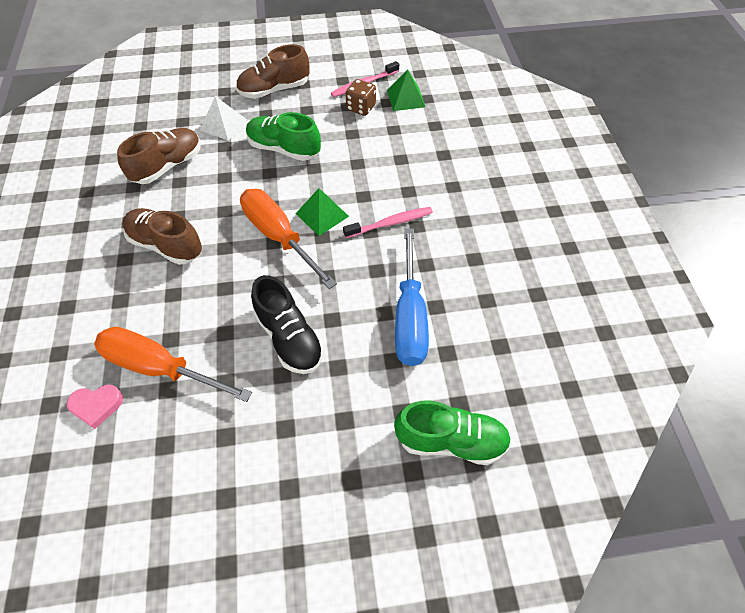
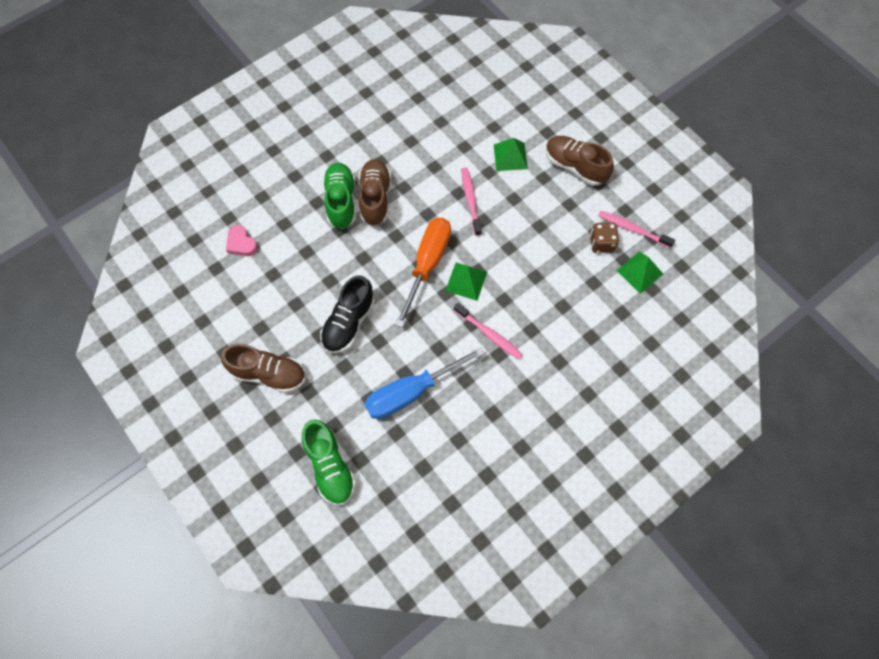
camera: 60 degrees right, 10 degrees up
(159, 367) = (284, 259): orange screwdriver -> none
(168, 166) = (444, 149): brown shoe -> brown shoe (268, 373)
(223, 124) = (510, 156): white pyramid -> green pyramid
(240, 172) = (470, 200): none -> pink toothbrush
(284, 149) = (514, 215): green shoe -> green shoe (341, 201)

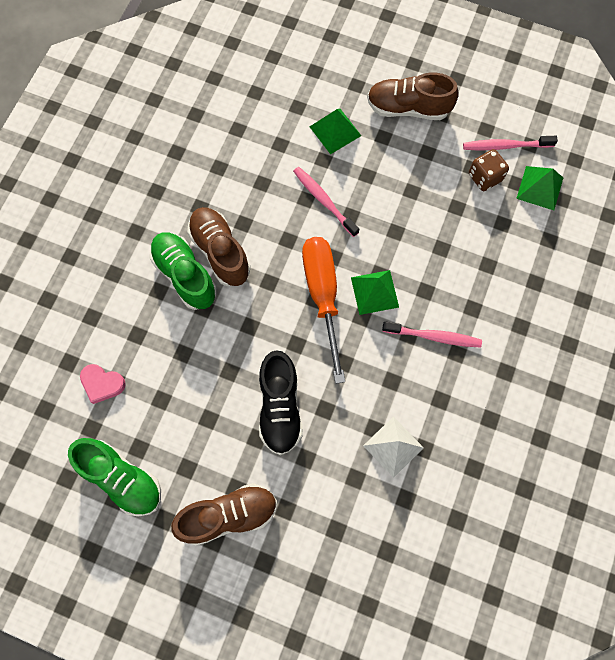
camera: 30 degrees left, 5 degrees up
(330, 466) = (361, 578): green shoe -> green shoe (122, 478)
(410, 392) = (393, 446): blue screwdriver -> white pyramid

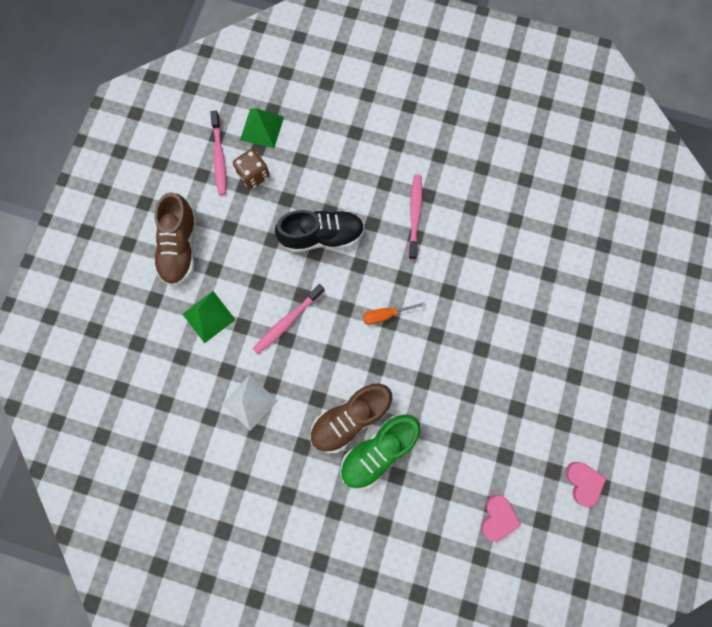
camera: 95 degrees left, 5 degrees up
(122, 478) = (583, 482): green shoe -> pink heart
(228, 515) = (598, 379): brown shoe -> none
(280, 407) = (497, 344): black shoe -> black shoe (322, 236)
(323, 295) = (385, 315): orange screwdriver -> orange screwdriver, size x0.45
(374, 292) = (378, 268): green pyramid -> none
(393, 446) = (517, 244): white pyramid -> white pyramid (249, 402)

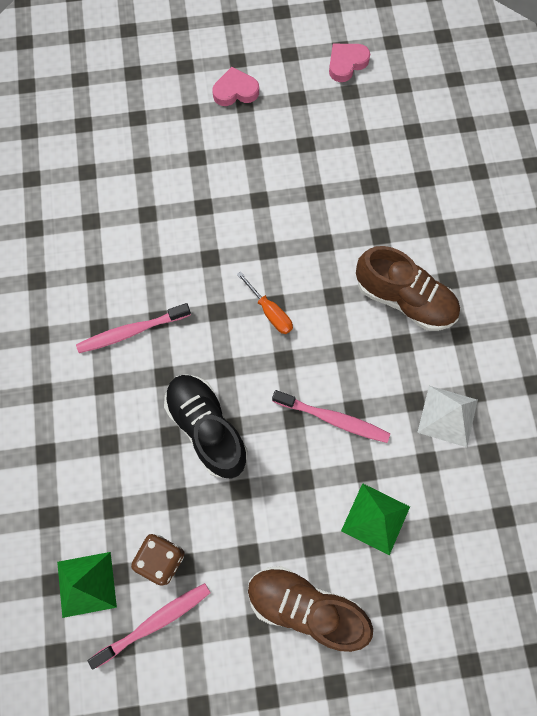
camera: 115 degrees left, 5 degrees down
(180, 247) = (305, 607): brown shoe -> brown shoe turned 135 degrees counterclockwise
(378, 451) = (422, 256): green shoe -> none
(498, 517) = (422, 123): pink heart -> pink heart (235, 91)

